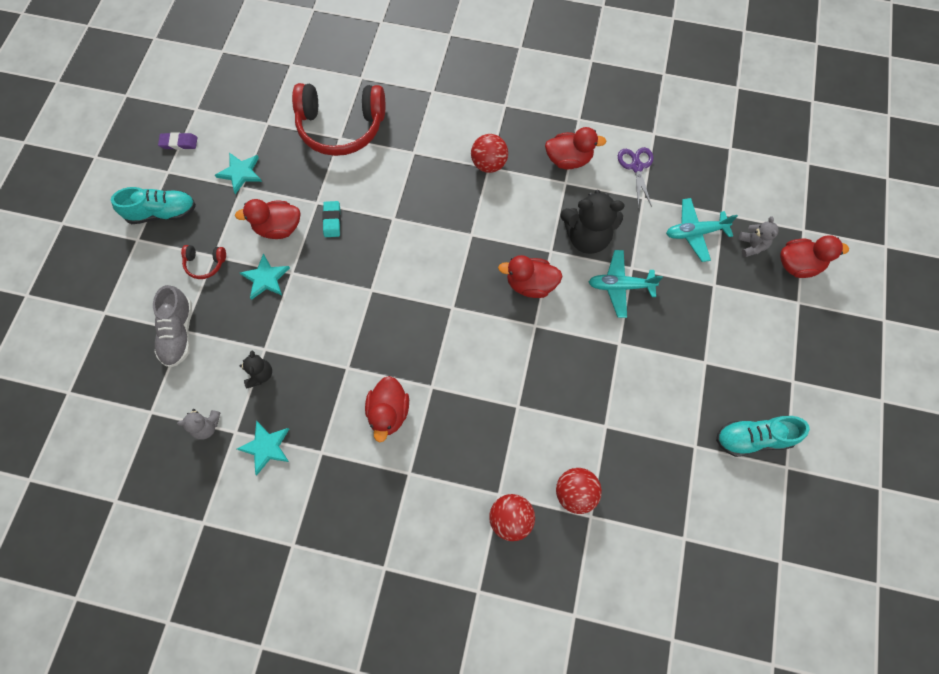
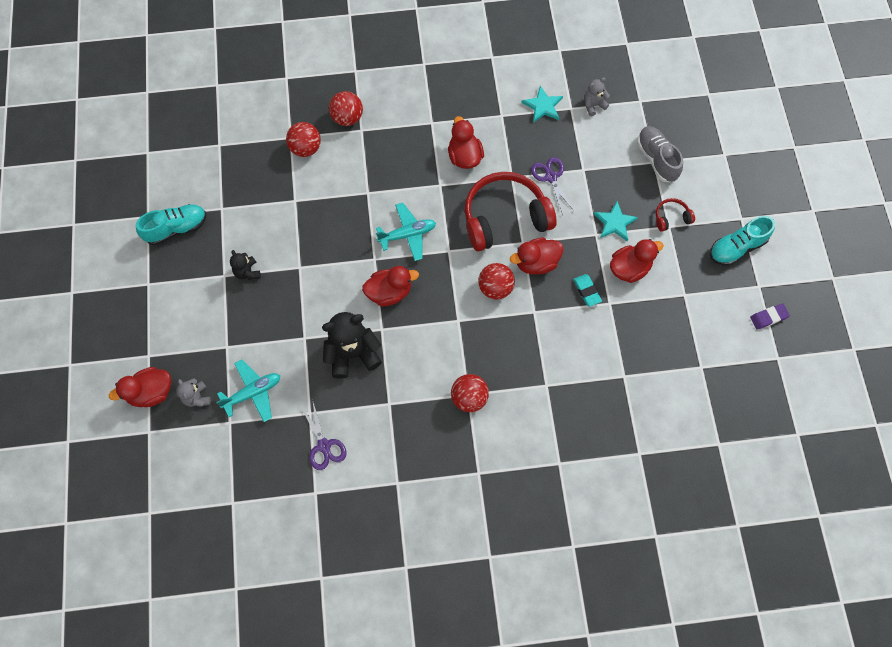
camera: 160 degrees right, 0 degrees up
(240, 173) = (694, 307): turquoise star -> none
(260, 375) = (575, 150): black teddy bear -> black teddy bear (247, 272)
(304, 352) = (551, 177): none -> purple scissors
(341, 127) = (628, 388): red headphones -> red headphones (505, 218)
(420, 253) = (495, 288): none -> red ball
(568, 160) = (393, 430): red duck -> red duck (536, 263)
(620, 286) = (310, 317): turquoise plane -> turquoise plane (407, 234)

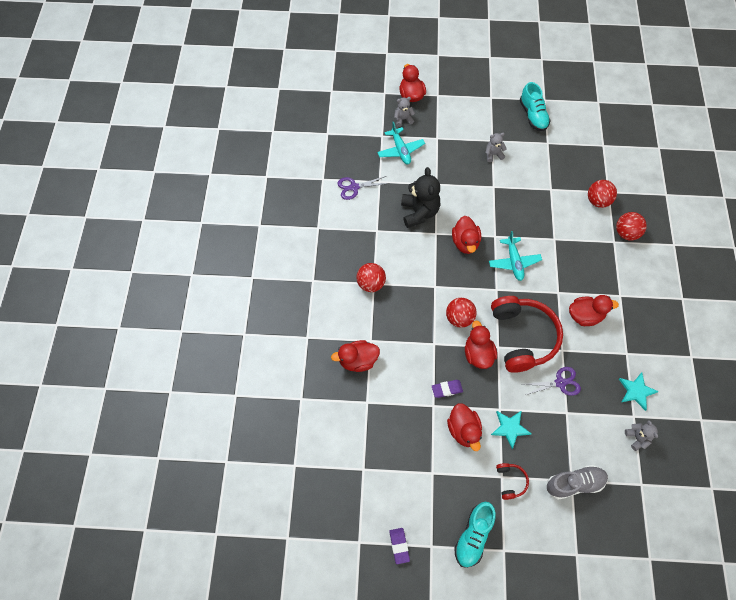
camera: 100 degrees right, 5 degrees down
(247, 272) = (493, 154): black teddy bear -> grey teddy bear
(576, 395) = (358, 361): none -> red duck
(587, 291) = (447, 389): turquoise eraser -> purple eraser
(736, 247) = (473, 536): turquoise shoe -> turquoise shoe turned 135 degrees counterclockwise

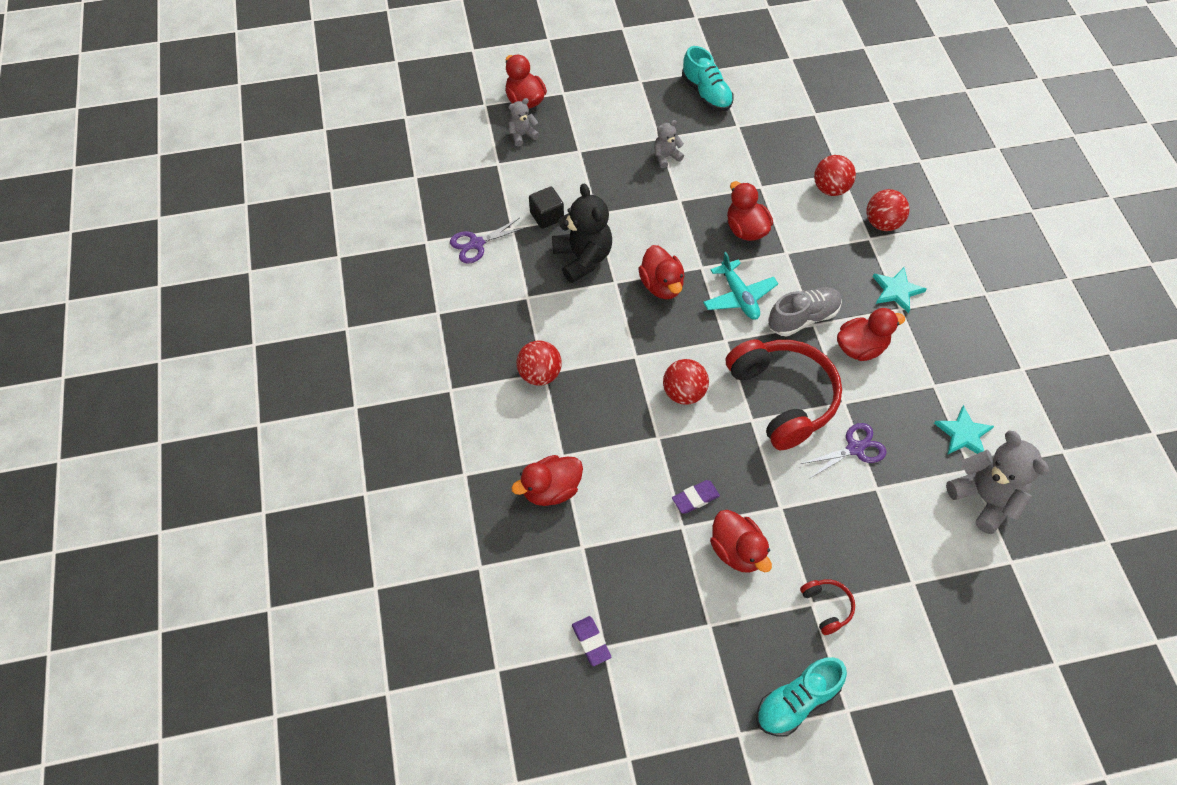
camera: 15 degrees left, 5 degrees down
(399, 546) = (691, 747): purple eraser -> purple eraser (591, 642)
(400, 150) = (530, 178): turquoise plane -> none
(404, 178) = (547, 216): none -> black cube
(473, 536) = (796, 701): turquoise shoe -> turquoise shoe turned 45 degrees clockwise
(478, 354) = (726, 437): red duck -> red duck (746, 229)
(510, 428) = (803, 530): turquoise star -> turquoise star (896, 291)
(574, 484) = (918, 586): grey shoe -> grey shoe (803, 318)
(637, 438) = (985, 498): grey teddy bear -> grey teddy bear, size x1.93

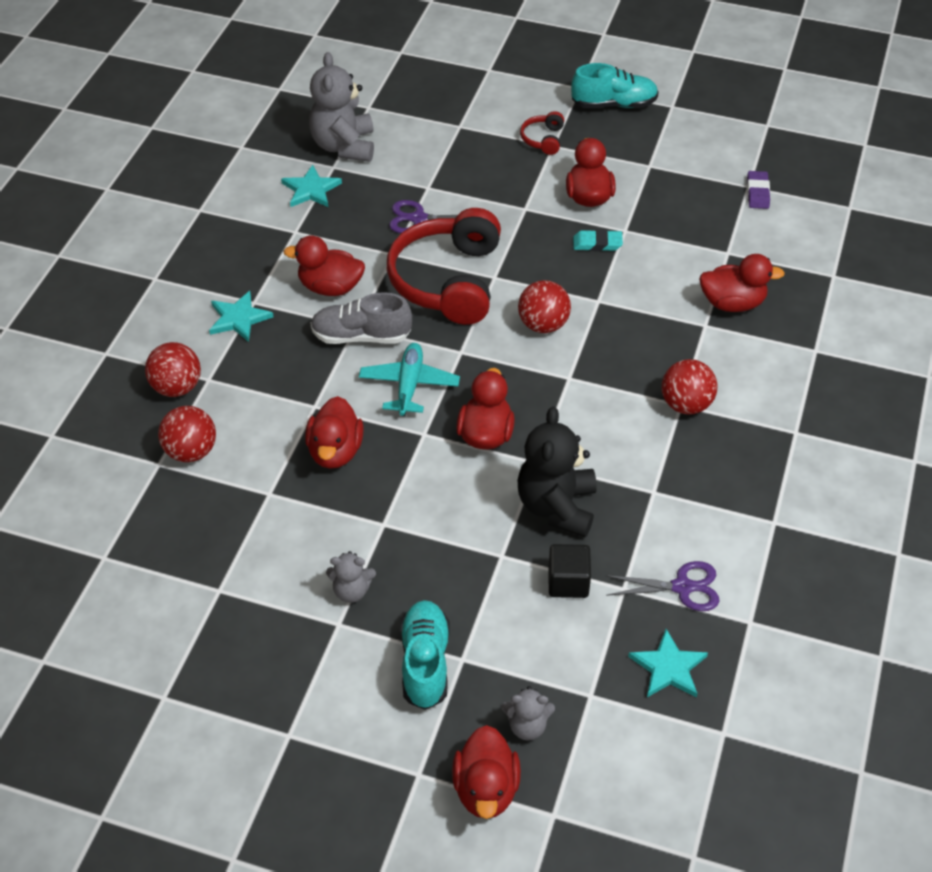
camera: 150 degrees left, 10 degrees down
(462, 196) = (668, 667): none -> turquoise star
(695, 498) = (597, 243): purple eraser -> turquoise eraser
(706, 93) = (214, 662): turquoise shoe -> turquoise shoe (425, 663)

